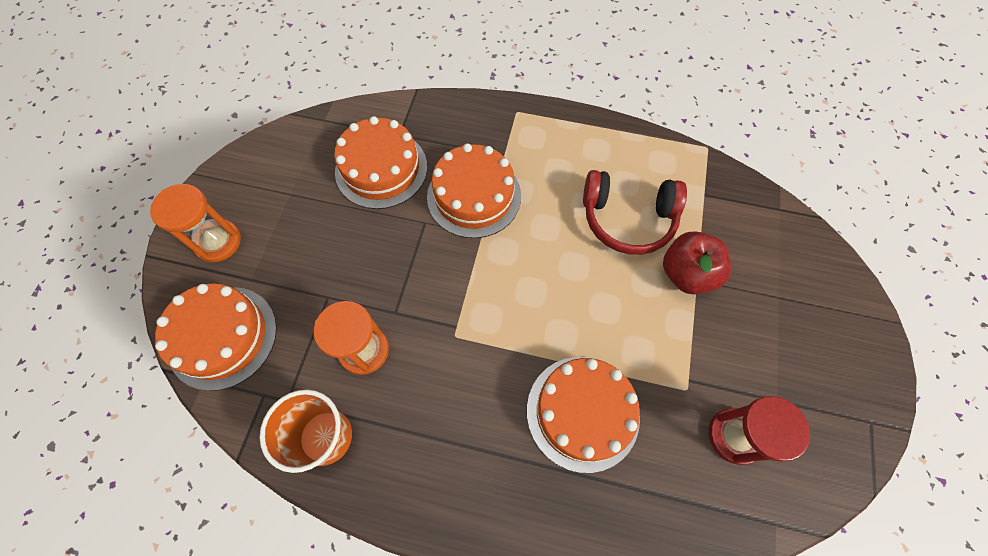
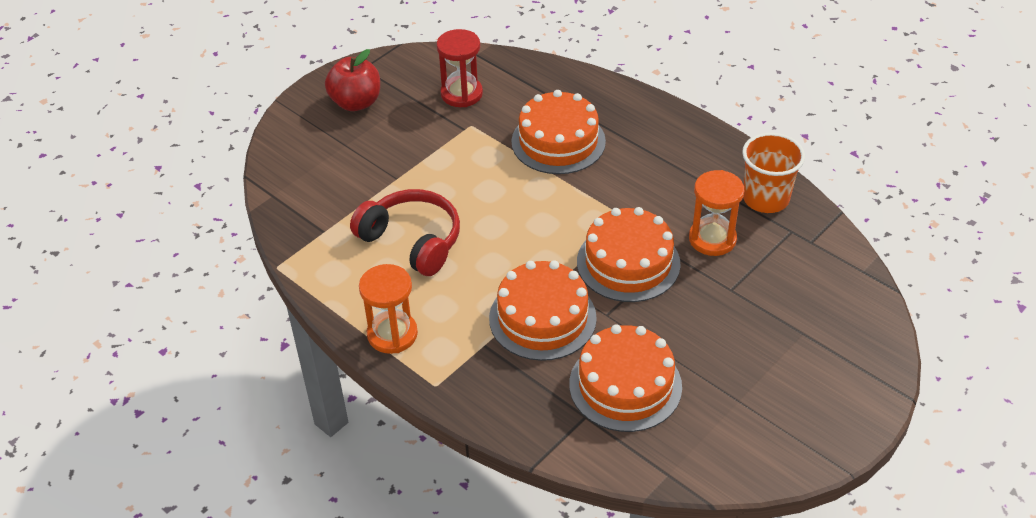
camera: 150 degrees left, 20 degrees down
(218, 242) = (830, 381): orange hourglass -> orange hourglass (392, 334)
(222, 337) = (840, 296): orange cake -> orange cake (628, 263)
(686, 274) = (401, 185): red apple -> red apple (356, 102)

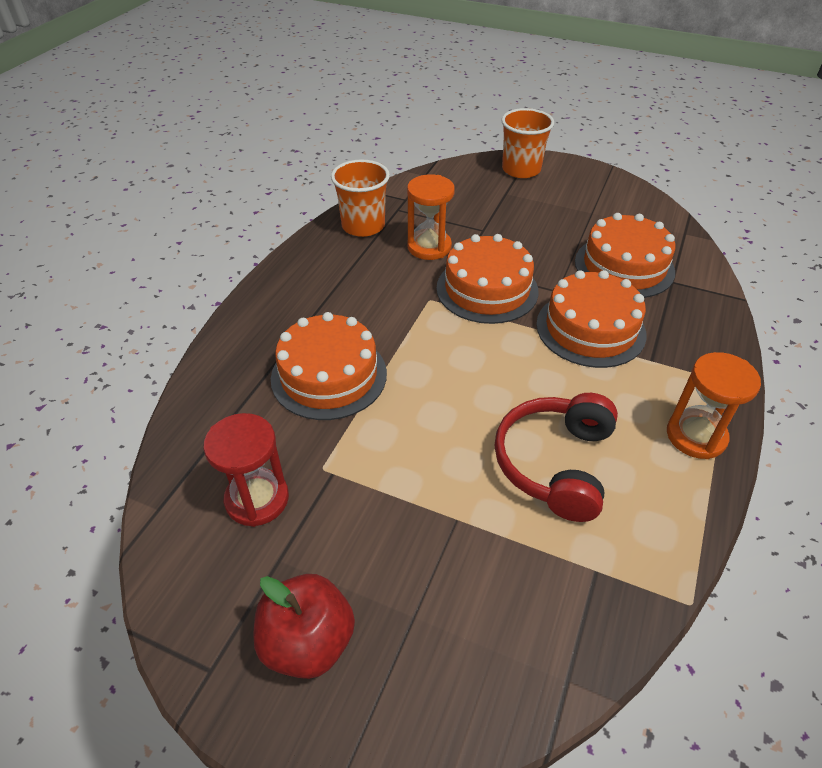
camera: 110 degrees left, 0 degrees up
(857, 366) = (521, 169): none -> orange cup

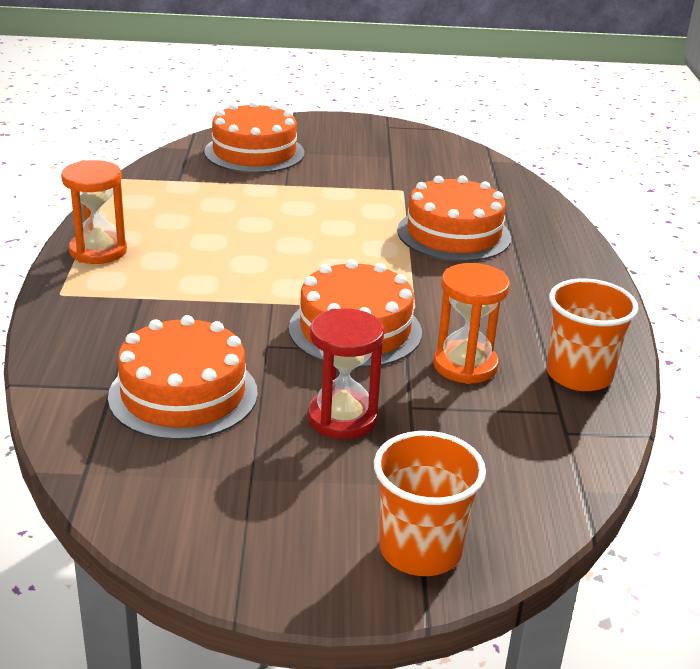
camera: 155 degrees right, 15 degrees down
(257, 499) = (432, 172): red hourglass -> red hourglass (342, 418)
(308, 642) = (344, 138): red apple -> none
(555, 464) = (222, 218): red headphones -> none
(590, 329) = (215, 313): orange cake -> orange cake (254, 152)

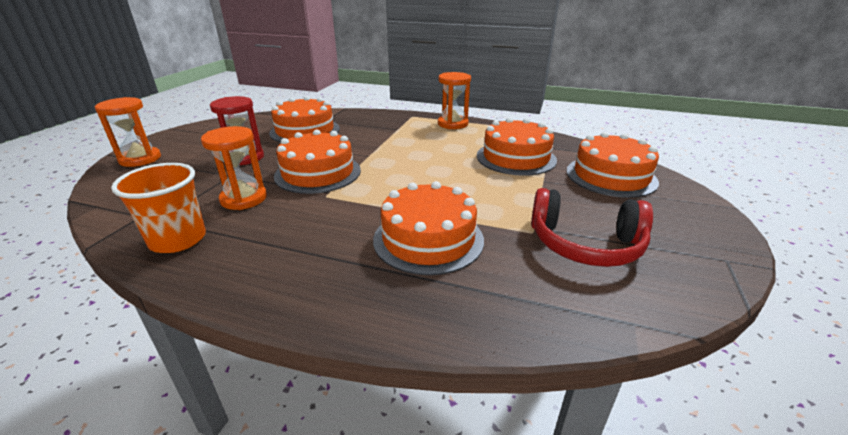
camera: 110 degrees right, 0 degrees up
(225, 200) = (516, 157): none -> orange cake
(405, 170) = (585, 244): none -> red headphones
(420, 550) = (140, 159): orange cup -> orange hourglass

